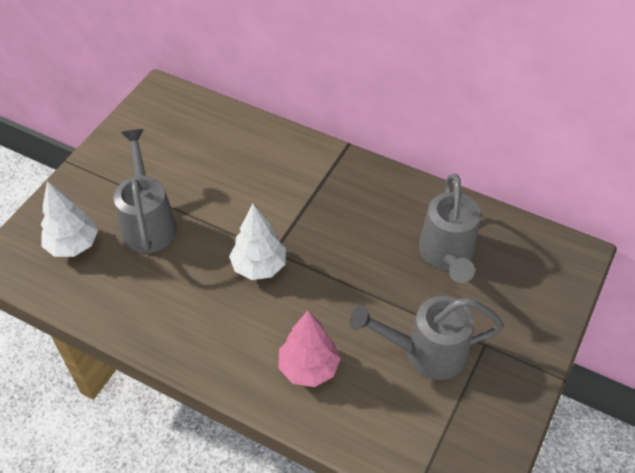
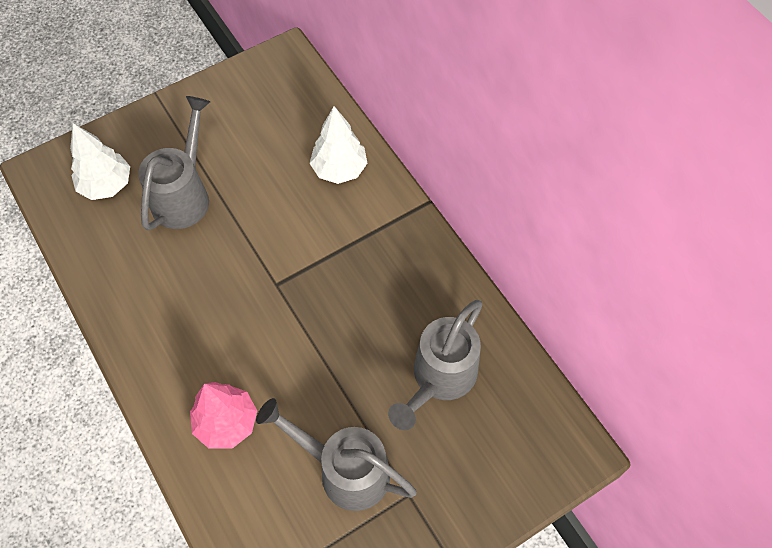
camera: 30 degrees right, 10 degrees up
(259, 266) = (252, 293): white tree -> white tree (339, 169)

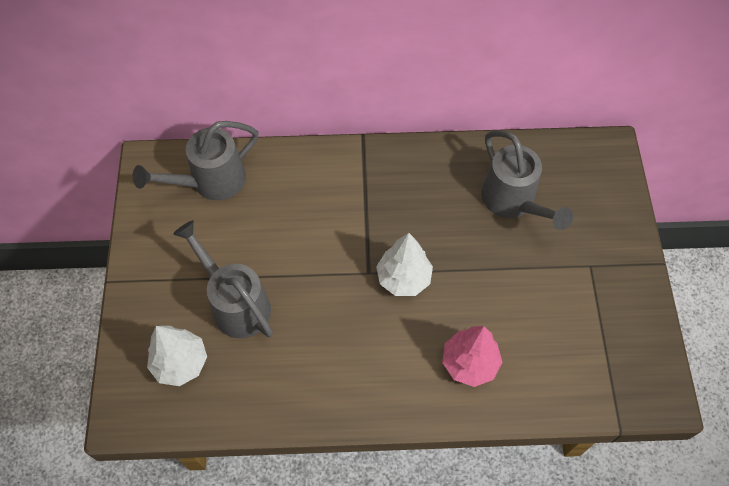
camera: 60 degrees left, 0 degrees up
(339, 169) = (291, 178): white tree -> white tree (403, 278)
(345, 470) = (551, 298): grey watering can -> grey watering can (211, 182)

